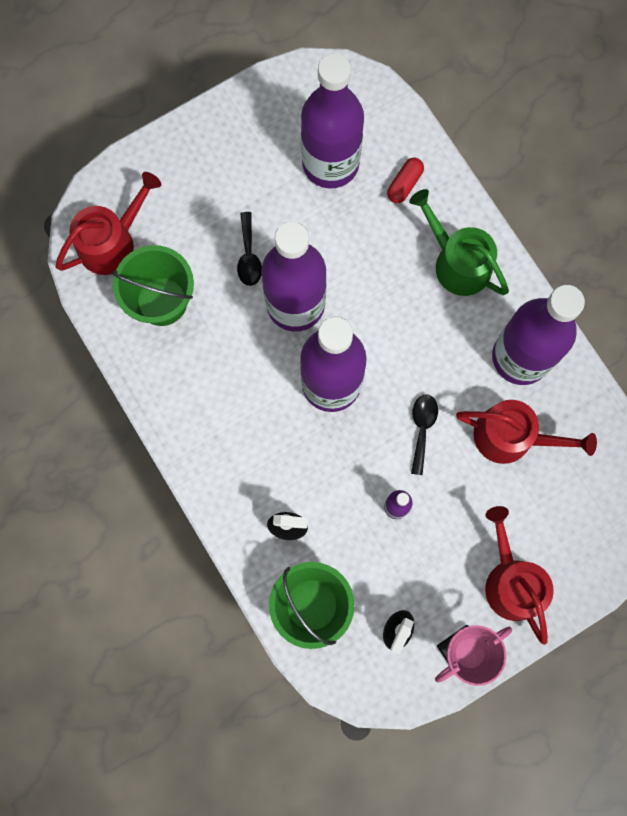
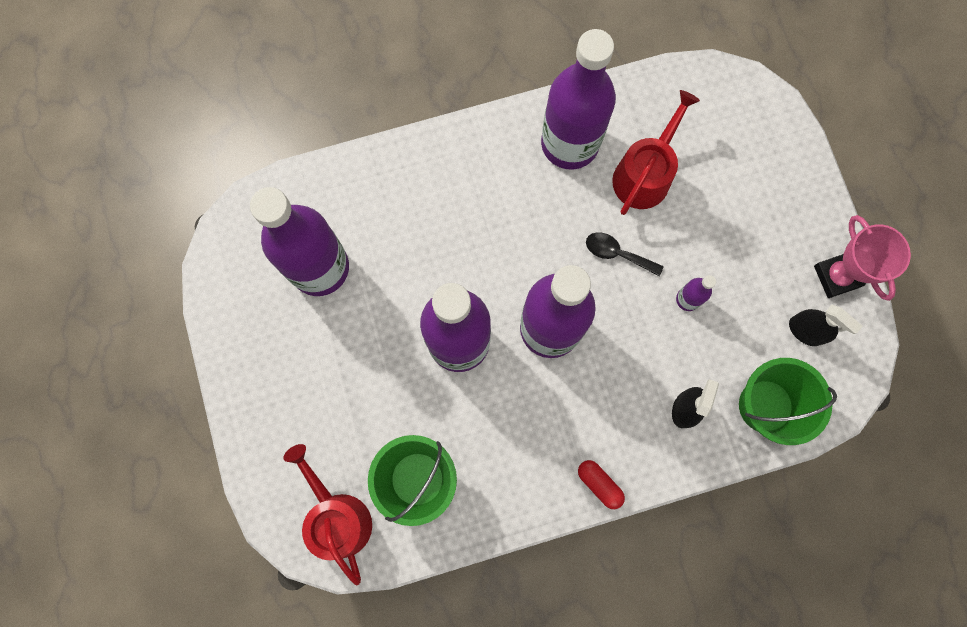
camera: 75 degrees left, 0 degrees up
(249, 256) = (394, 376): black spoon -> none
(404, 184) = (364, 202): red capsule -> red capsule (599, 484)
(457, 262) = (460, 174): green watering can -> none
(511, 581) = (781, 213): red watering can -> none

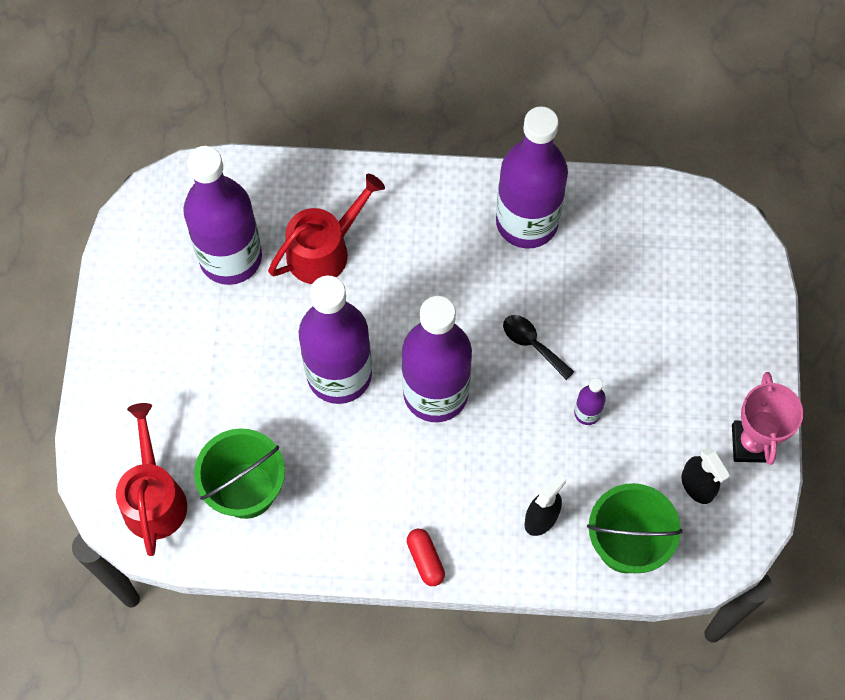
camera: 20 degrees right, 10 degrees down
(645, 174) = (591, 277): red watering can -> red watering can (324, 250)

